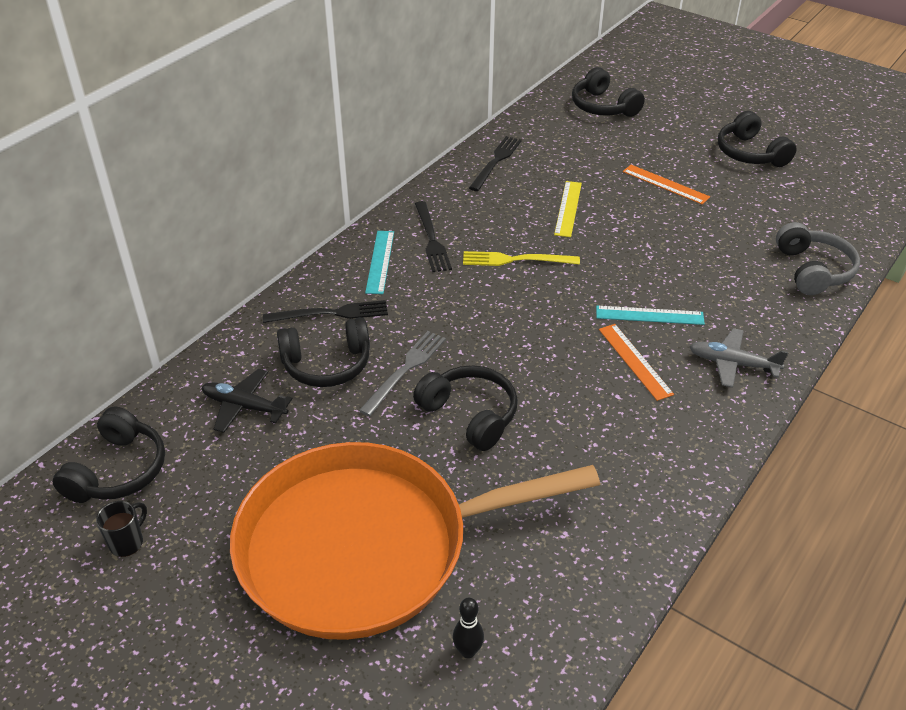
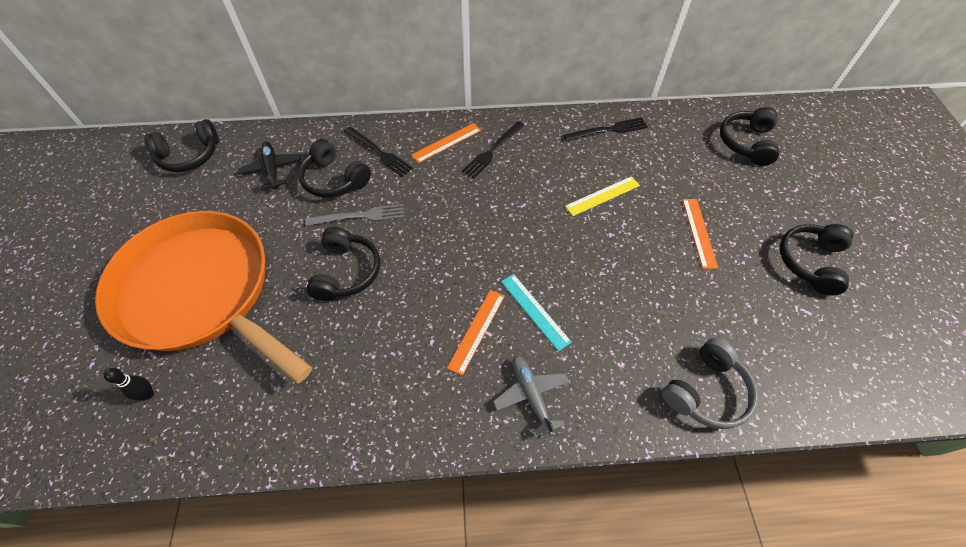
camera: 50 degrees right, 15 degrees up
(127, 542) = (143, 193): black mug -> none
(380, 261) = (446, 142): turquoise ruler -> orange ruler
(516, 260) = (516, 203): yellow fork -> none

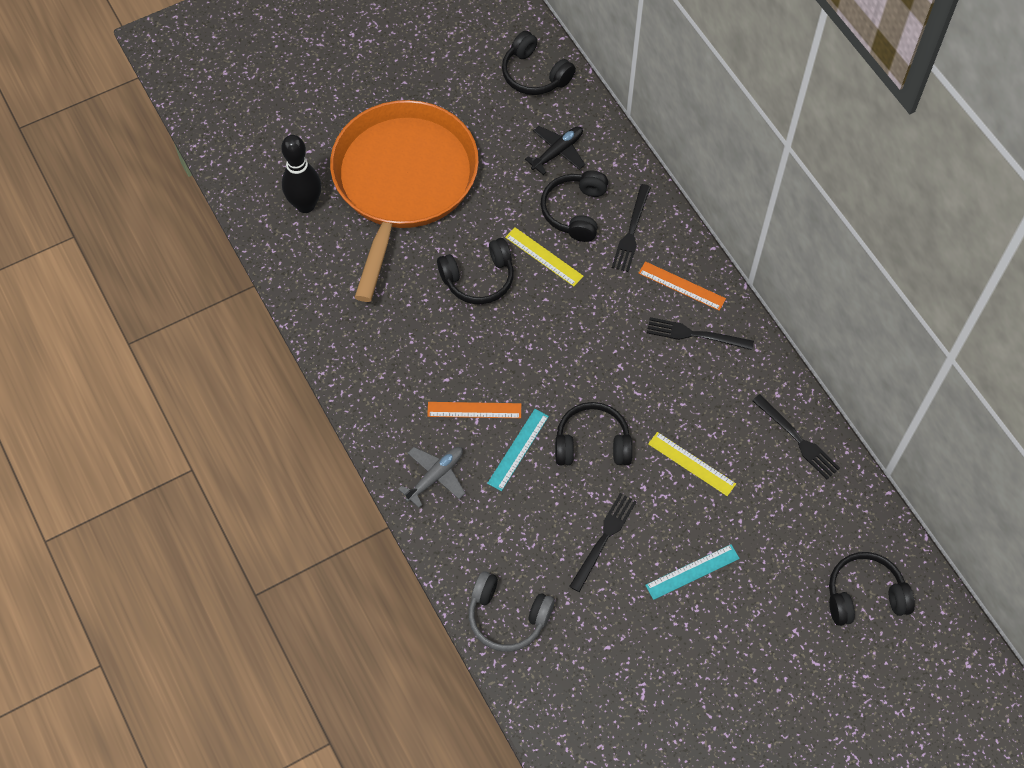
camera: 65 degrees right, 5 degrees up
(148, 394) = (305, 205): black bowling pin -> black bowling pin, size x2.08
(360, 216) = (544, 257): grey fork -> yellow ruler
(649, 281) = (604, 539): none -> black fork
(699, 232) = (692, 571): orange ruler -> turquoise ruler
(810, 262) = (710, 690): black headphones -> black headphones (592, 443)

